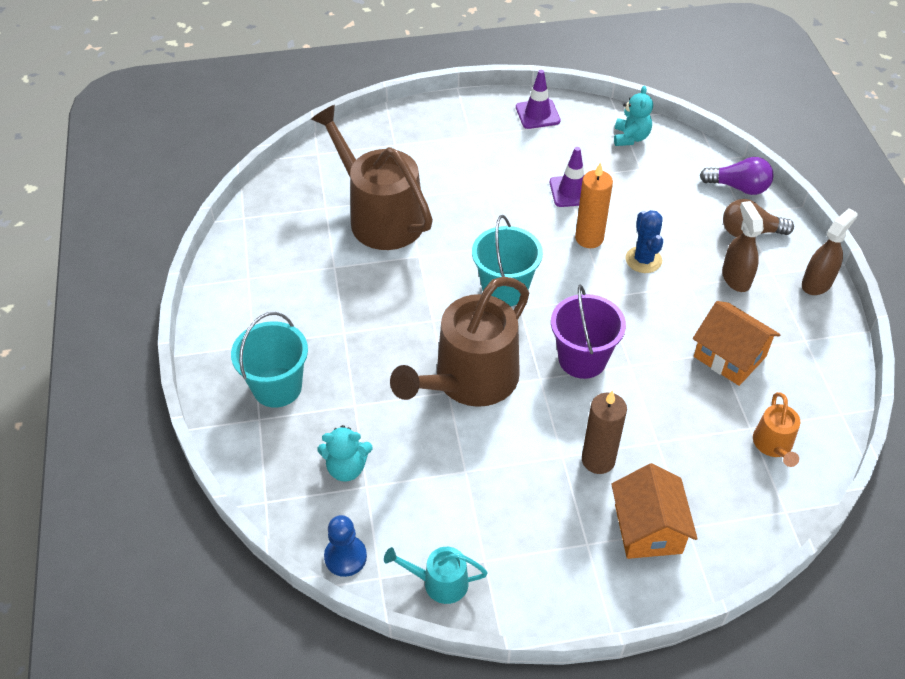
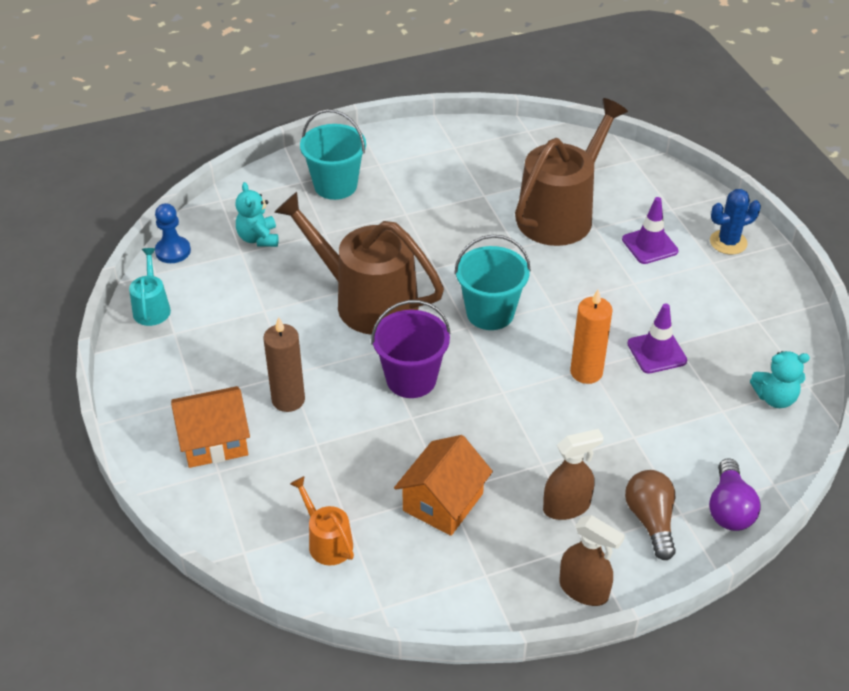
camera: 80 degrees right, 5 degrees down
(537, 114) = (776, 312): purple traffic cone -> purple traffic cone (649, 245)
(643, 260) = (568, 420): blue cactus -> blue cactus (728, 242)
(773, 445) = (327, 542): orange watering can -> orange watering can turned 60 degrees clockwise

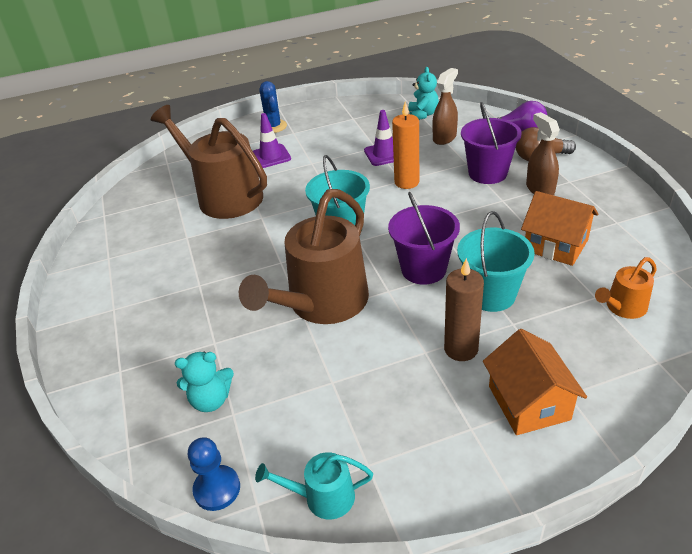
camera: 85 degrees left, 5 degrees down
(335, 185) = (137, 340): turquoise bucket -> turquoise bucket (491, 295)
(584, 590) = (609, 181): brown spray bottle -> brown spray bottle (444, 138)
(607, 456) = (487, 173): none -> purple bucket

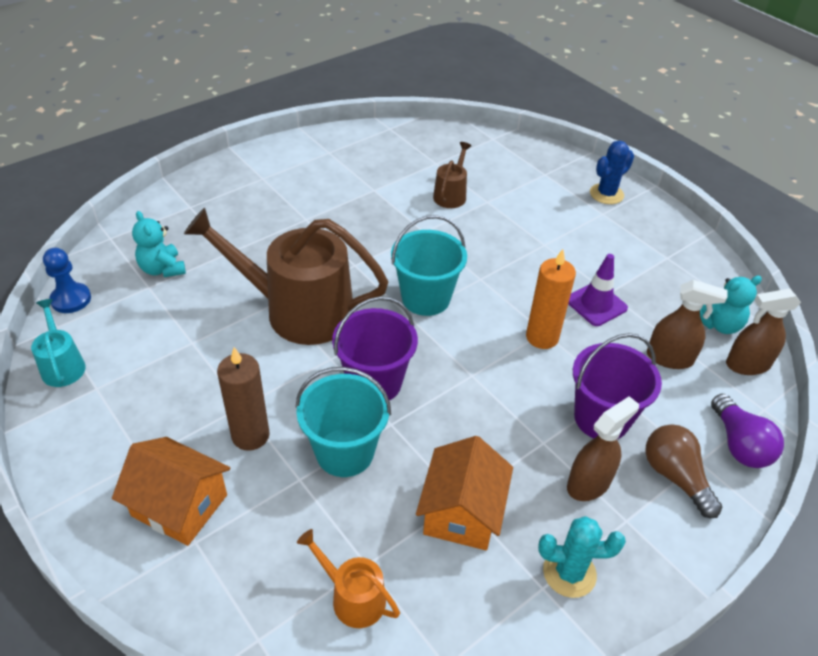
camera: 65 degrees right, 5 degrees up
(224, 196) = (451, 195): brown watering can -> brown watering can, size x0.46
(271, 156) = (542, 208): purple traffic cone -> none
(459, 113) = (747, 365): none -> brown spray bottle
(528, 402) = (179, 505): orange house -> orange house turned 60 degrees clockwise
(606, 210) = (569, 573): none -> turquoise cactus

